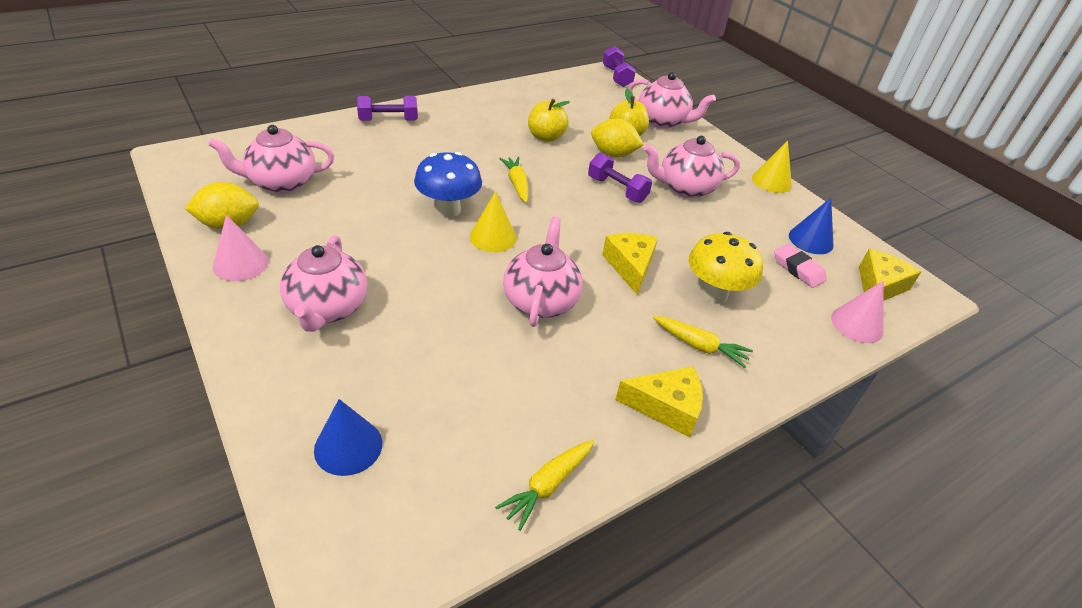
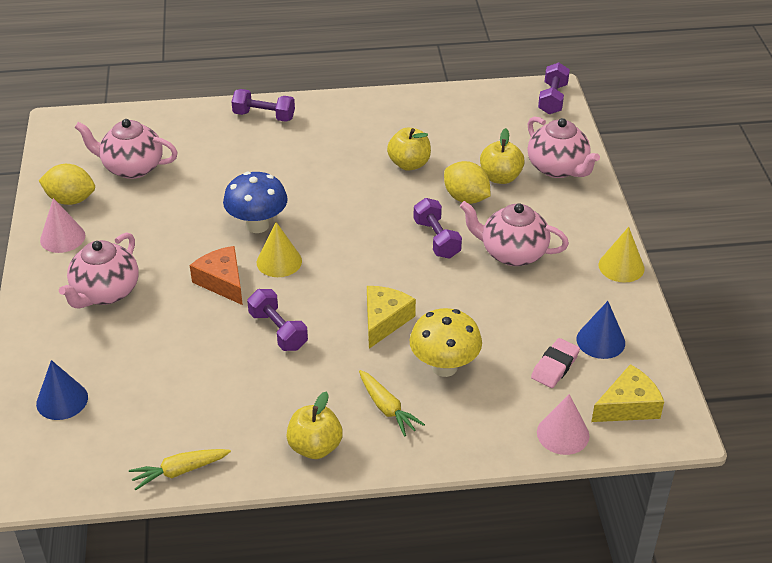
camera: 30 degrees right, 0 degrees up
(450, 268) = (222, 282): none -> orange cheese
(517, 184) = (340, 212): yellow carrot -> none
(540, 301) = (278, 331): pink teapot -> purple dumbbell
(666, 407) = (315, 447): yellow cheese -> yellow apple
(798, 269) = (555, 366): pink eraser -> pink eraser turned 45 degrees clockwise

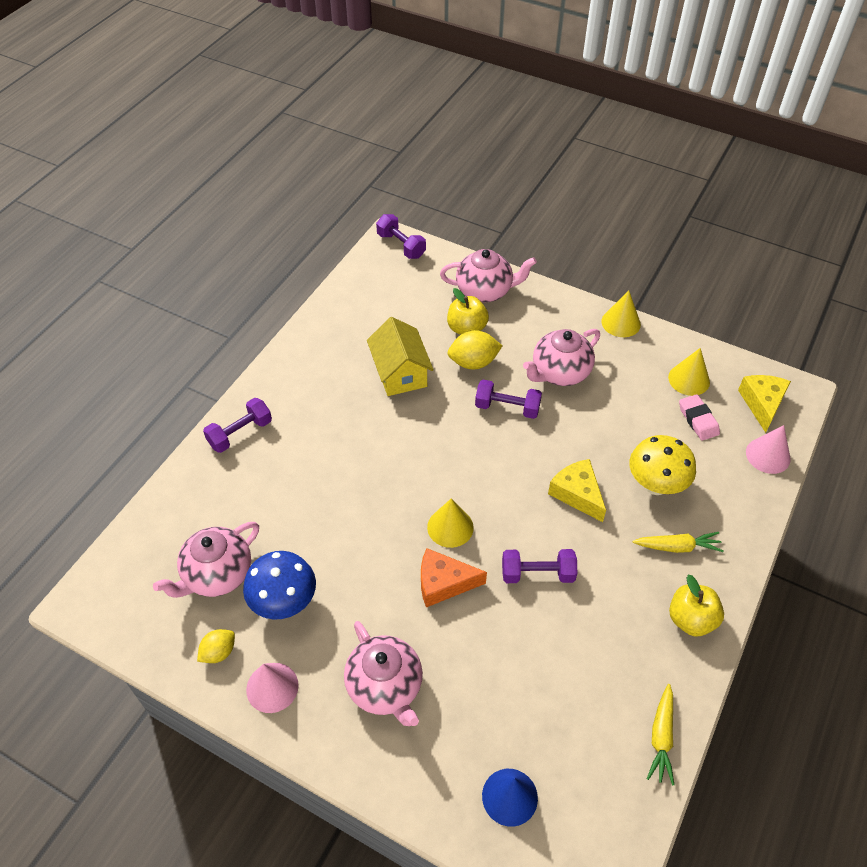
camera: 55 degrees left, 10 degrees up
(71, 200) = (219, 652): yellow lemon -> yellow lemon, size x0.64
(257, 225) = (389, 518): blue mushroom -> blue mushroom (284, 602)
(409, 164) = (400, 373): yellow apple -> yellow house
(600, 341) = (689, 379): blue cone -> yellow cone

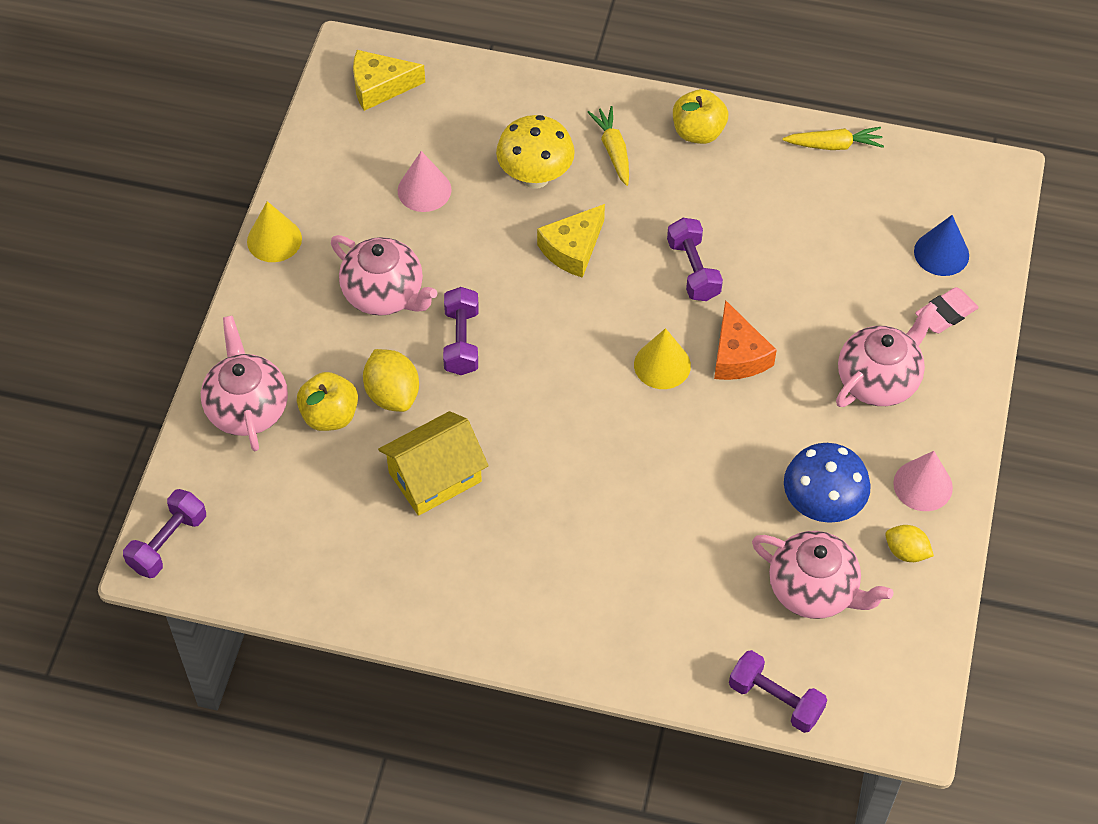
camera: 105 degrees left, 5 degrees up
(240, 433) = (599, 642): purple dumbbell -> purple dumbbell (775, 700)
(689, 379) = (359, 159): yellow cone -> none
(698, 420) = (424, 145): pink eraser -> pink eraser (945, 314)
(768, 455) = (459, 79): pink cone -> pink cone (424, 190)

